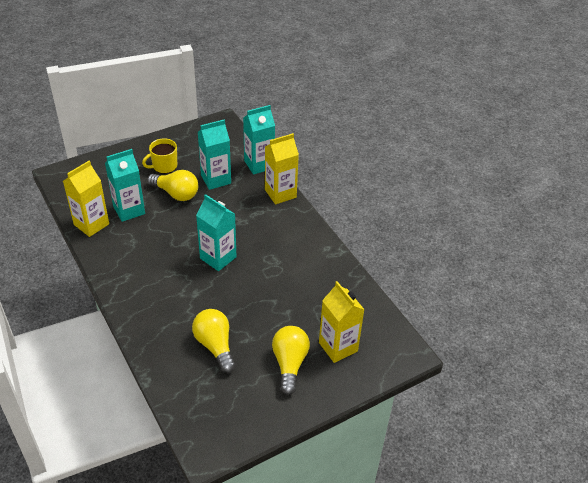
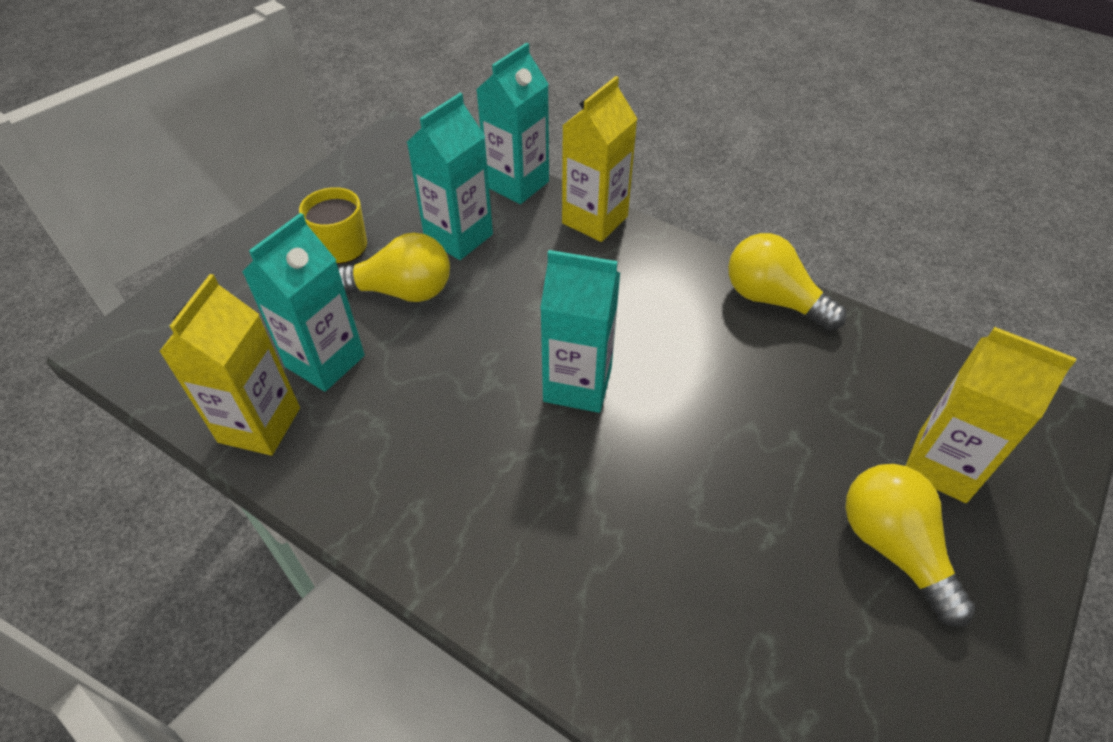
camera: 25 degrees left, 5 degrees up
(215, 345) = (721, 583): yellow light bulb -> yellow light bulb (773, 300)

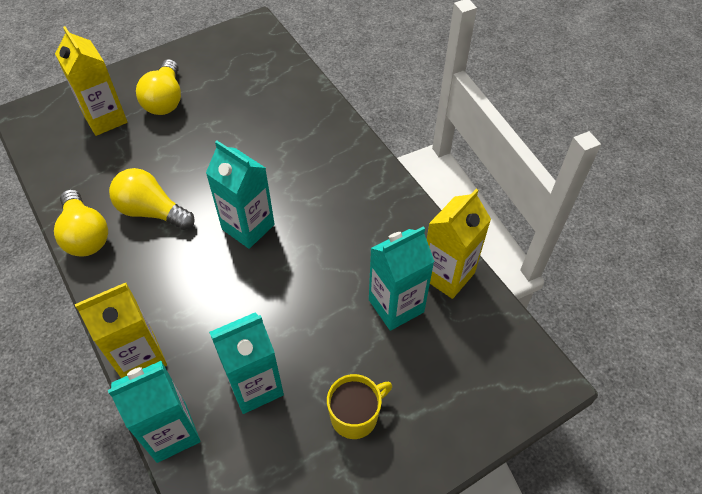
camera: 155 degrees left, 5 degrees up
(401, 291) = (323, 346): yellow light bulb -> yellow light bulb (152, 211)

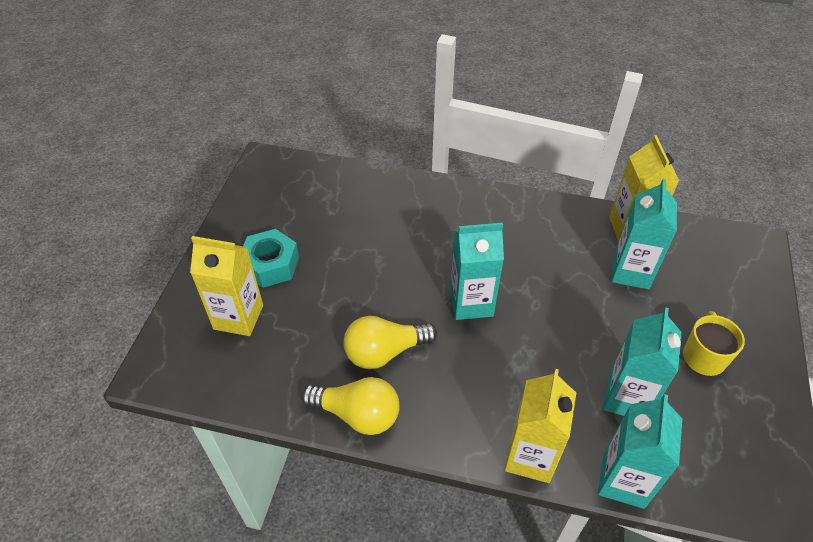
camera: 45 degrees left, 5 degrees down
(165, 100) = (270, 265): yellow light bulb -> turquoise nut

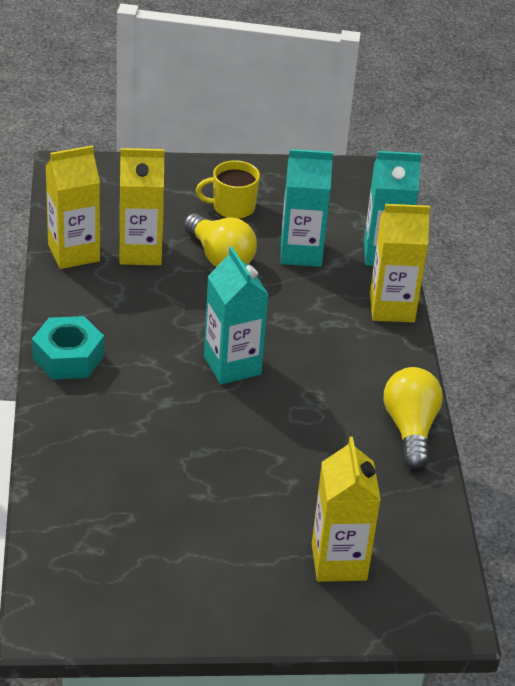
camera: 110 degrees left, 10 degrees down
(270, 265) = (246, 555): turquoise nut -> turquoise nut (68, 357)
(384, 352) = (327, 423): yellow light bulb -> yellow light bulb (220, 257)
(631, 272) = (140, 252): turquoise carton -> yellow carton

